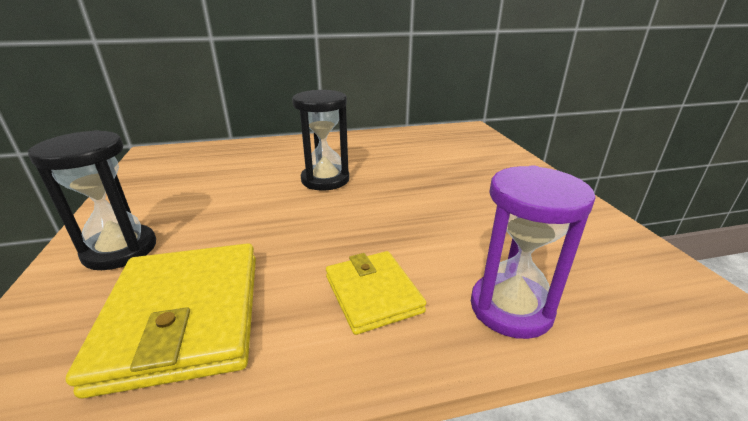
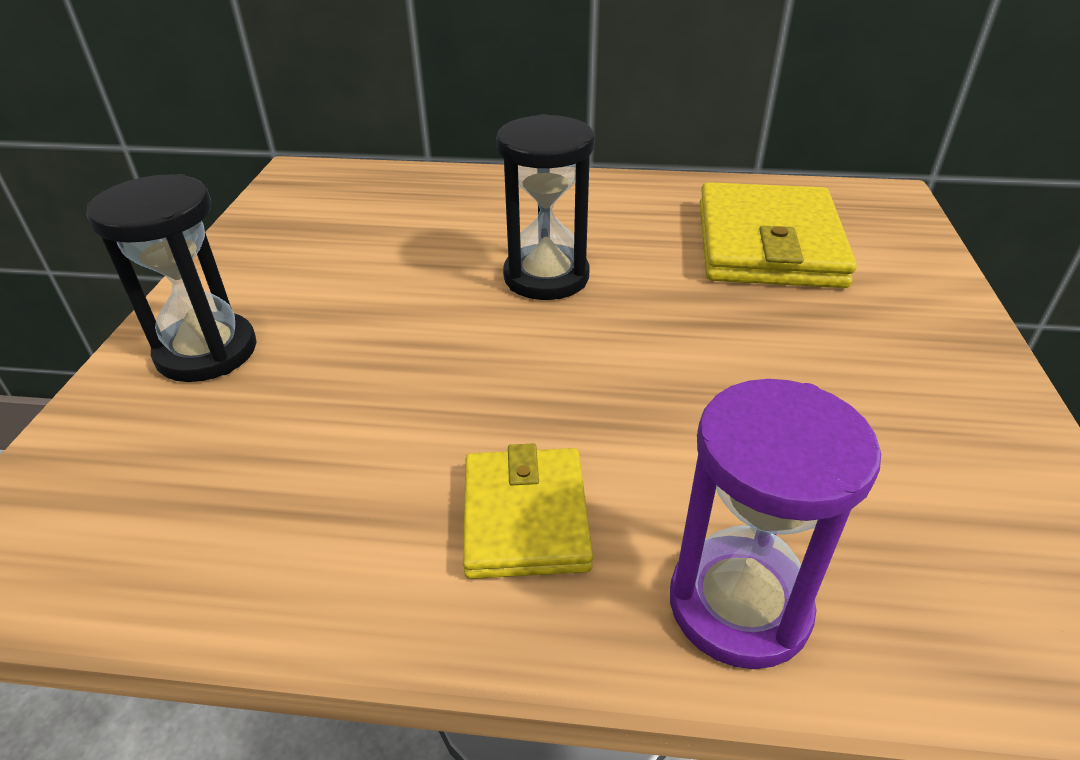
camera: 20 degrees right, 10 degrees up
(184, 317) = (253, 483): yellow wallet -> yellow wallet (768, 244)

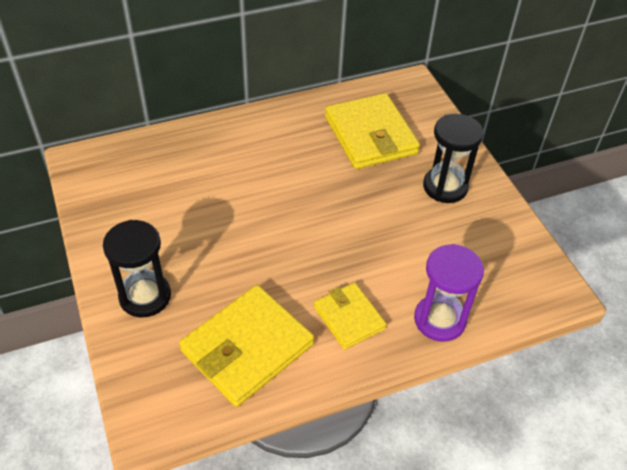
camera: 30 degrees left, 10 degrees up
(283, 494) = (247, 348): none -> yellow wallet
(546, 277) = (278, 192): black hourglass -> black hourglass (445, 187)

